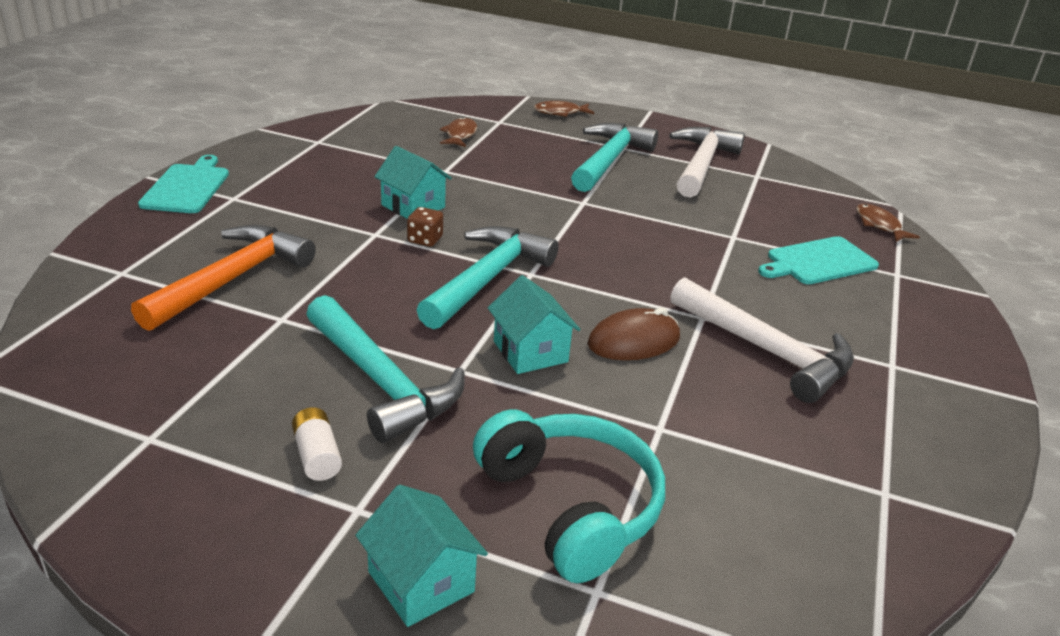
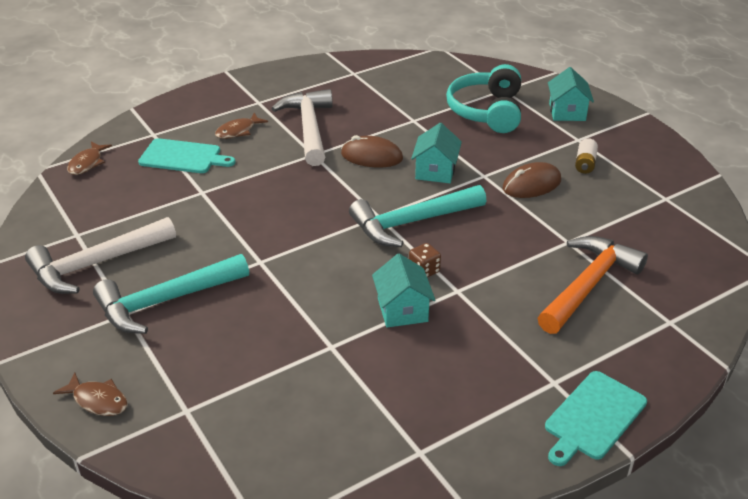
camera: 140 degrees left, 5 degrees up
(232, 279) = (588, 285): orange hammer -> orange hammer turned 150 degrees clockwise
(381, 382) = (531, 184): turquoise hammer -> brown mouse
(460, 135) = (257, 401): brown fish -> brown fish (238, 131)

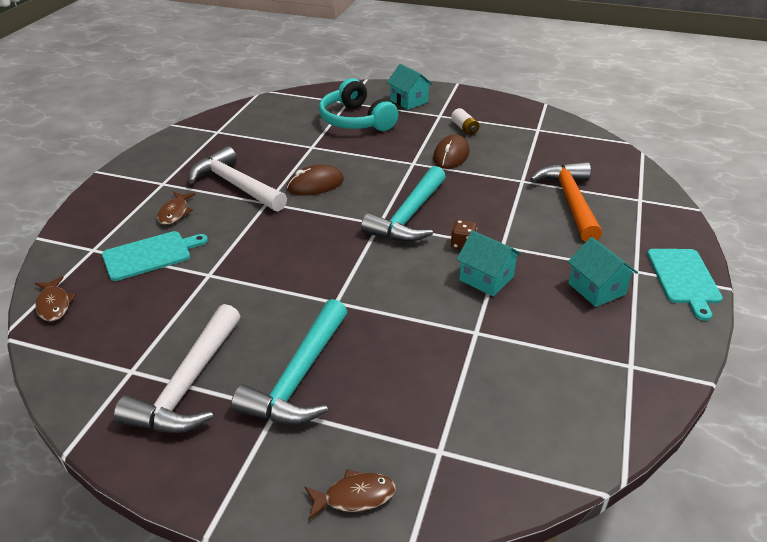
camera: 40 degrees left, 0 degrees up
(435, 171) = (376, 174): turquoise house -> turquoise house (596, 289)

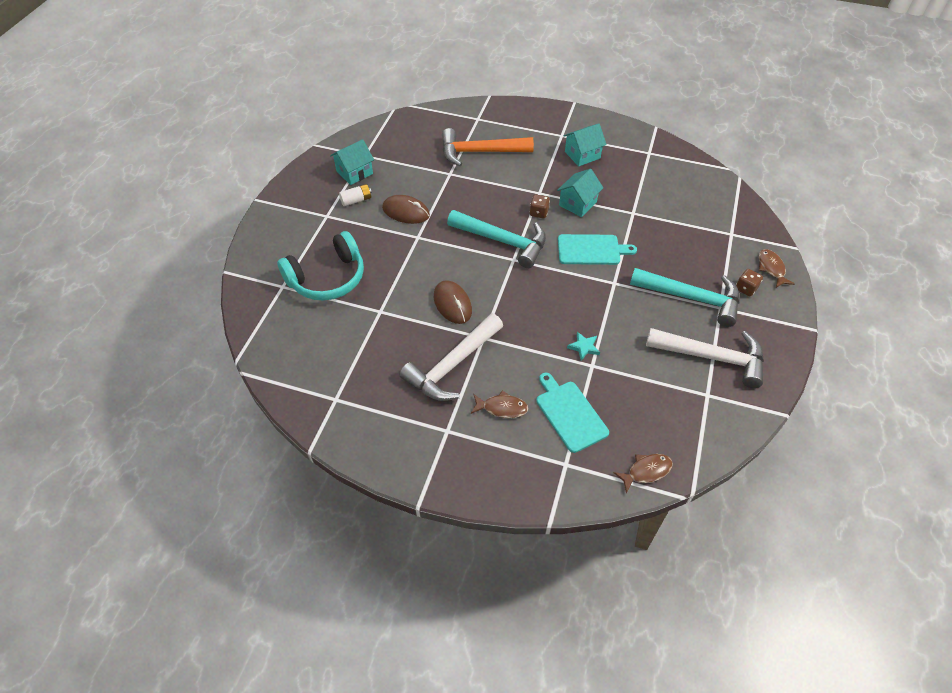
camera: 90 degrees left, 15 degrees up
(236, 270) = (584, 347): none -> turquoise star
(311, 449) = (746, 288): none -> brown dice
(409, 101) = (290, 237): turquoise house -> turquoise house (354, 172)
(684, 278) = (567, 117): turquoise cutting board -> turquoise cutting board (591, 250)

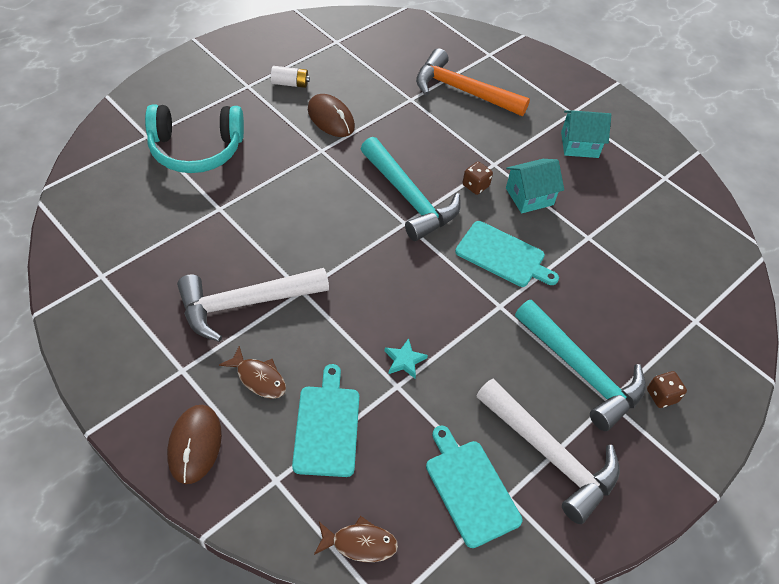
camera: 25 degrees right, 0 degrees up
(354, 172) = (312, 54): turquoise house -> none
(452, 304) = (299, 238): brown mouse -> brown mouse (195, 445)
(683, 402) = (470, 489): none -> turquoise cutting board
(771, 268) = (716, 388): brown fish -> none

